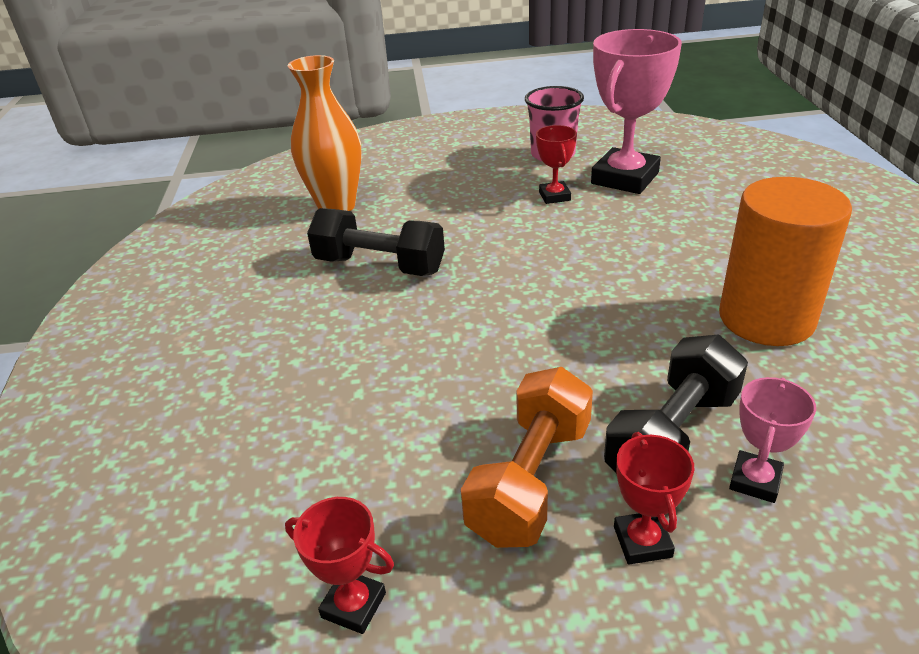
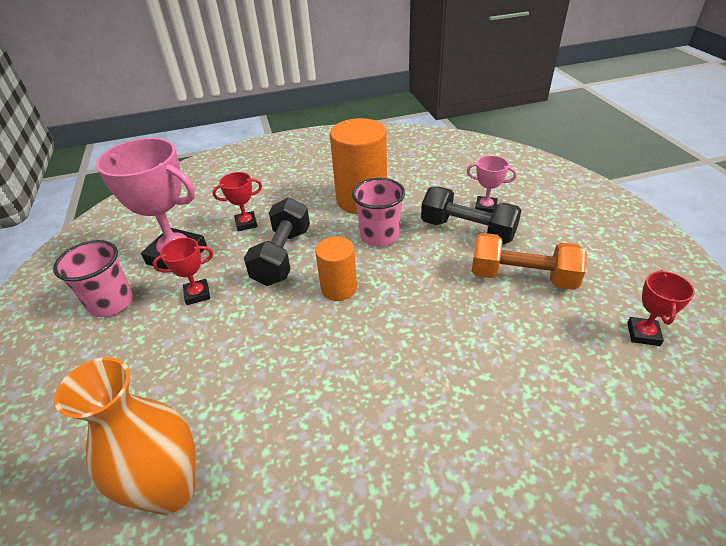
camera: 100 degrees left, 5 degrees up
(379, 265) = (309, 405): black dumbbell -> black dumbbell (282, 256)
(544, 288) = (339, 288): none -> orange cylinder
(642, 542) = (539, 238): red trophy -> red trophy (246, 223)
(658, 330) = (379, 236): none -> pink cup

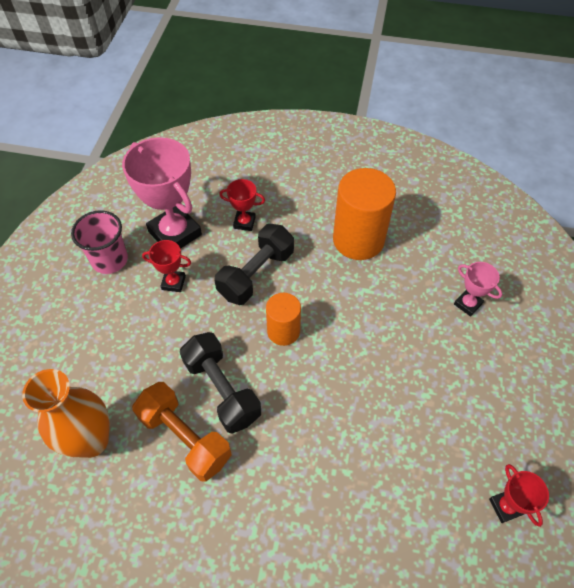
camera: 25 degrees right, 15 degrees up
(379, 236) = (349, 291): pink cup -> none
(467, 230) = (432, 323): black dumbbell -> black dumbbell (222, 390)
(522, 277) = (444, 398): orange dumbbell -> orange dumbbell (185, 437)
(643, 334) = (505, 506): red trophy -> red trophy turned 60 degrees counterclockwise

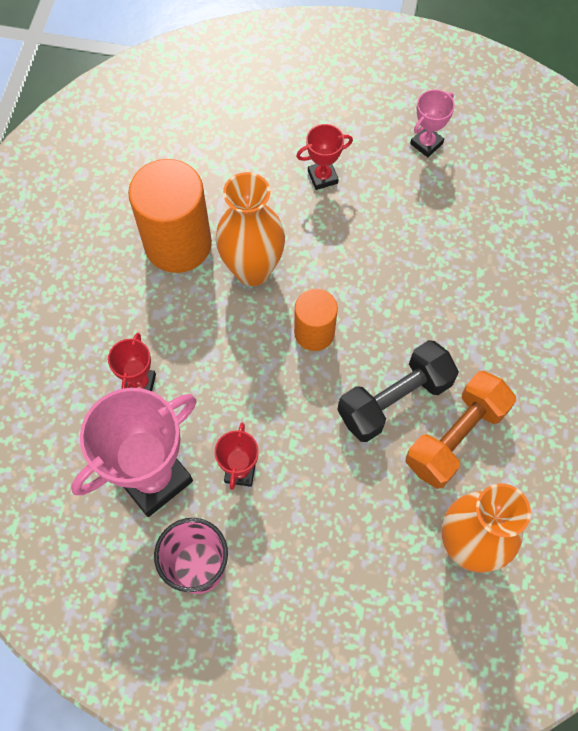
camera: 90 degrees left, 10 degrees up
(256, 274) = (229, 366): black dumbbell -> none
(338, 288) = (252, 270): none -> orange vase
(467, 304) = (276, 138): pink trophy -> pink trophy (426, 144)
(505, 506) = (501, 139): red trophy -> red trophy (322, 177)

